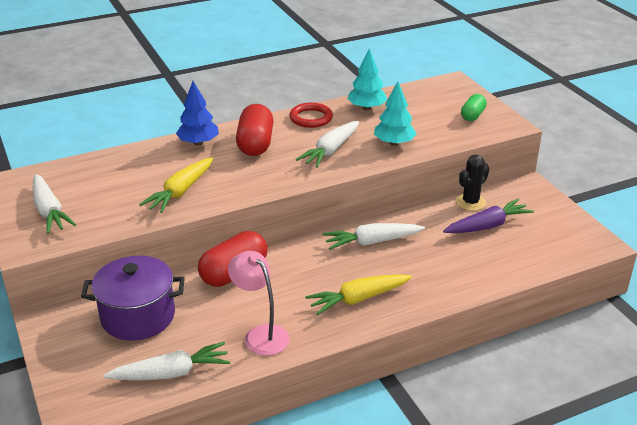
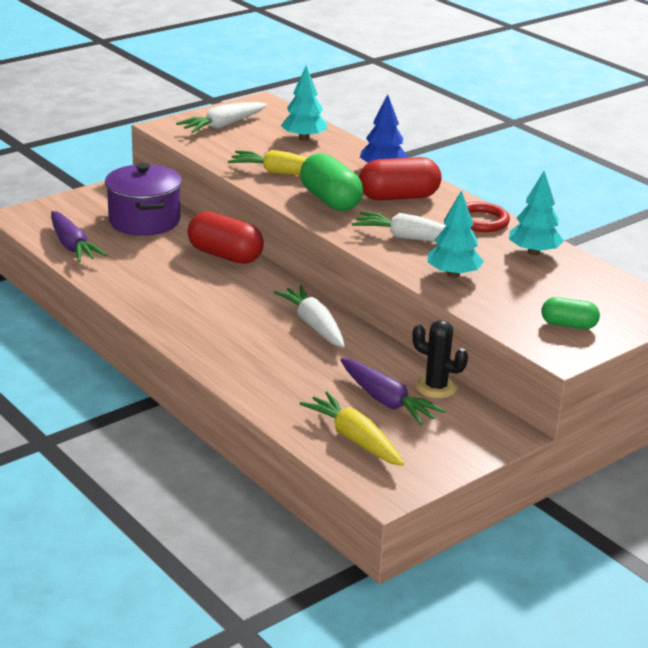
camera: 75 degrees right, 5 degrees down
(110, 171) = (304, 138): none -> turquoise tree
(171, 373) = (72, 246): white carrot -> purple carrot
(248, 175) = (330, 200): none -> green capsule
(261, 334) = (134, 279): pink lamp -> none
(358, 299) = (205, 324): yellow carrot -> yellow carrot (354, 439)

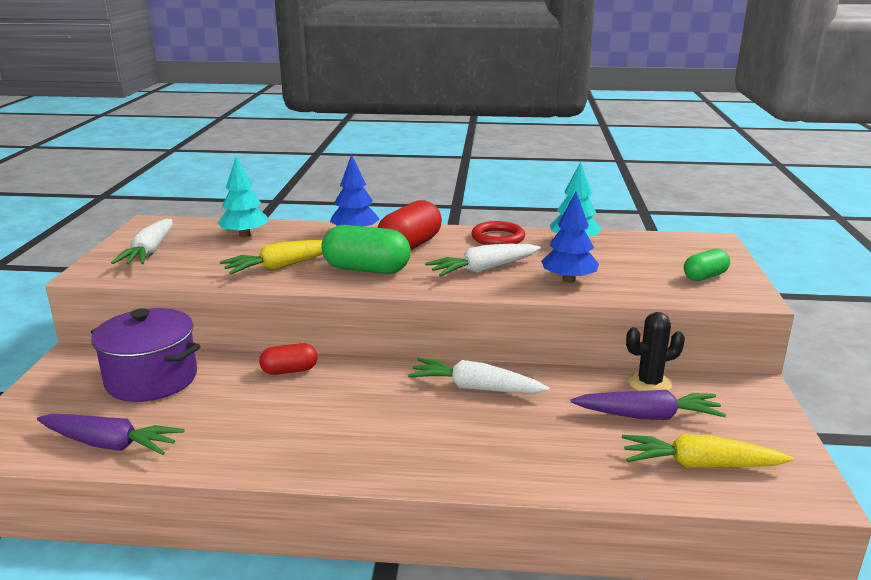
camera: 45 degrees left, 5 degrees down
(225, 255) = (289, 371): red capsule -> red capsule, size x0.59
(453, 274) = (568, 280): turquoise tree -> blue tree

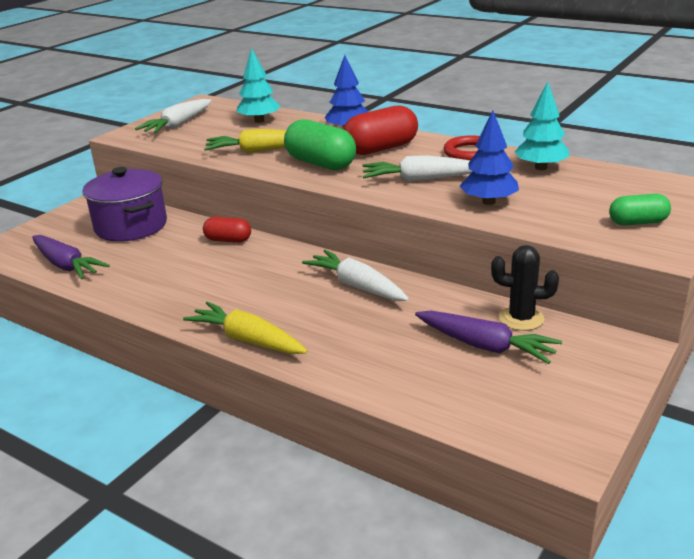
camera: 30 degrees right, 5 degrees up
(699, 465) = (485, 399): yellow carrot -> yellow carrot (247, 340)

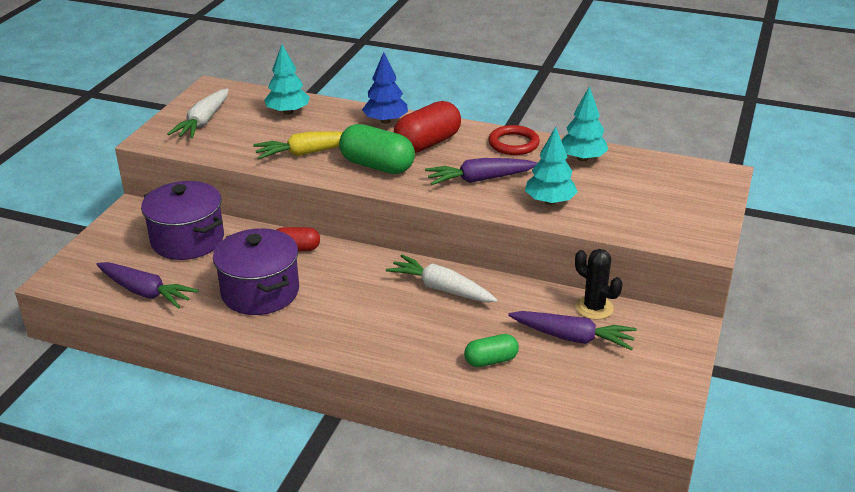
camera: 15 degrees left, 5 degrees up
(172, 274) = (260, 292): none -> purple pot
(247, 340) = (366, 354): yellow carrot -> none
(420, 179) = (480, 179): white carrot -> purple carrot
(489, 202) = (550, 201): blue tree -> turquoise tree
(521, 319) = (594, 308): black cactus -> black cactus turned 45 degrees clockwise
(638, 222) = (680, 215): green capsule -> green capsule (491, 360)

